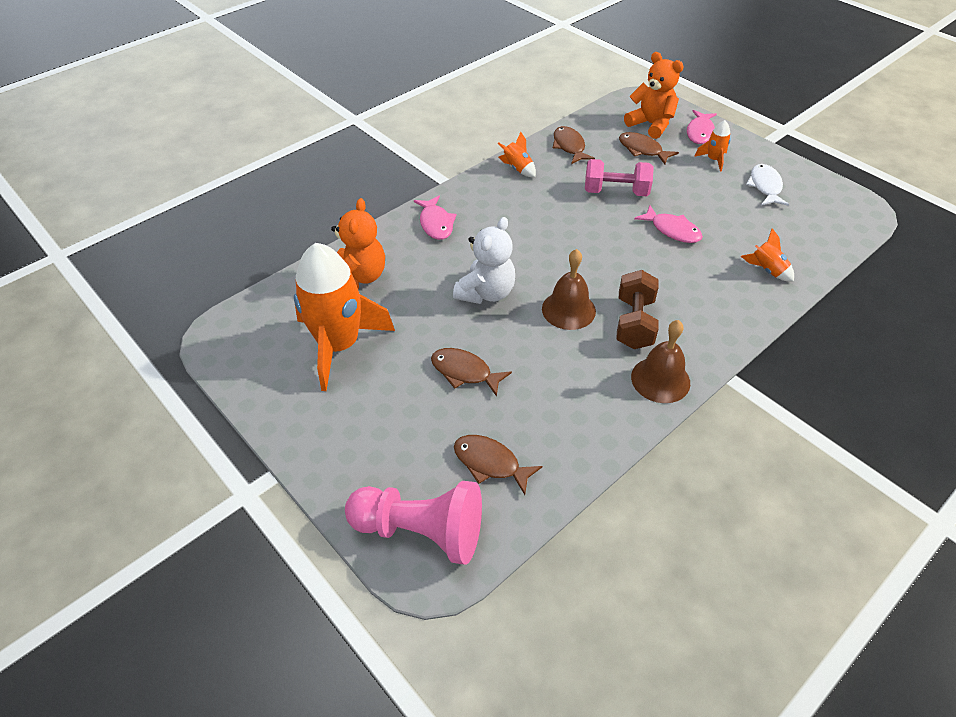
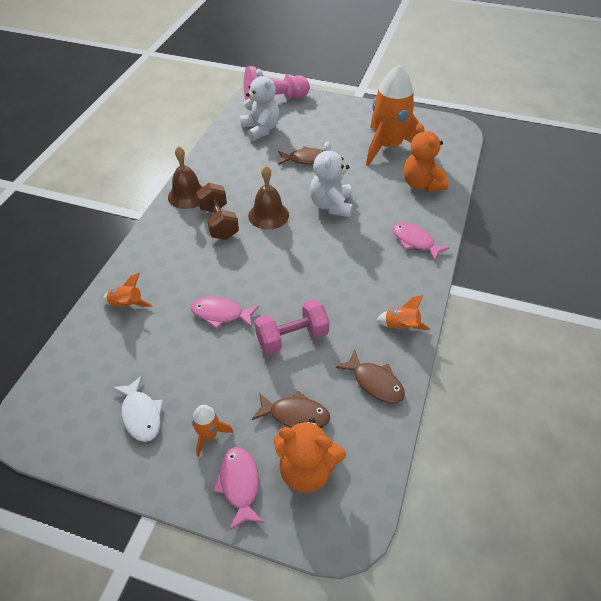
camera: 150 degrees right, 0 degrees up
(490, 463) = (261, 130): brown fish -> white teddy bear

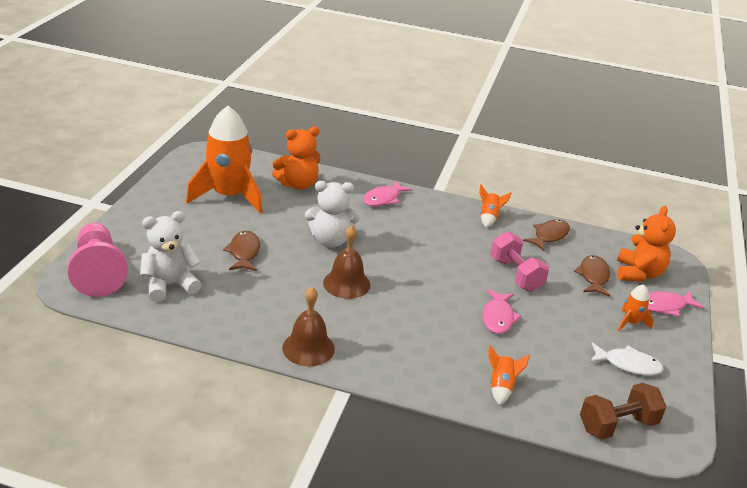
camera: 95 degrees left, 15 degrees down
(141, 415) = (628, 364): white fish -> white fish turned 45 degrees clockwise
(219, 223) = (360, 320): brown dumbbell -> brown dumbbell (617, 425)

